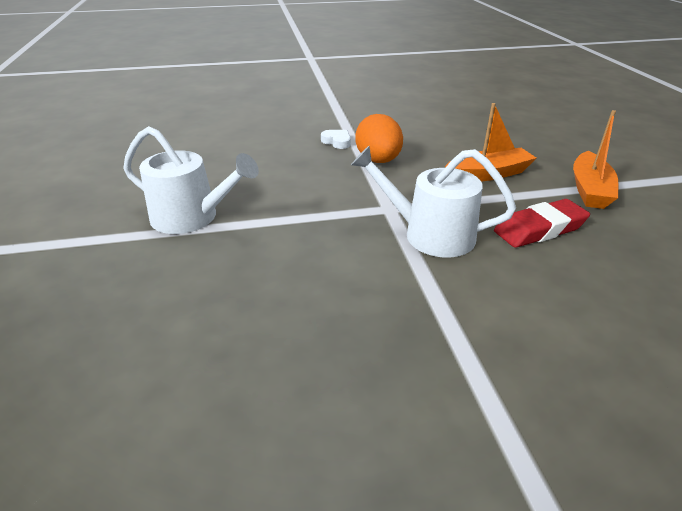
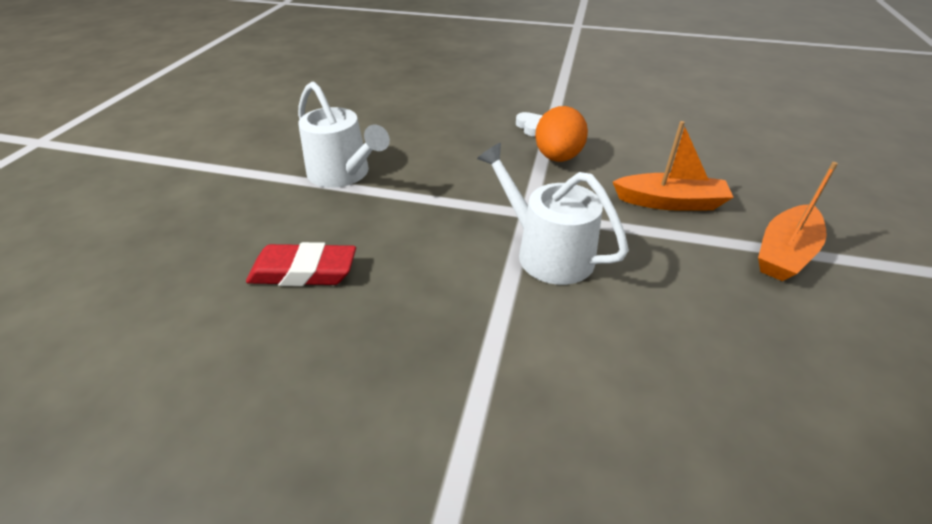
camera: 25 degrees right, 5 degrees up
(539, 229) = (676, 282): red eraser -> red eraser (304, 271)

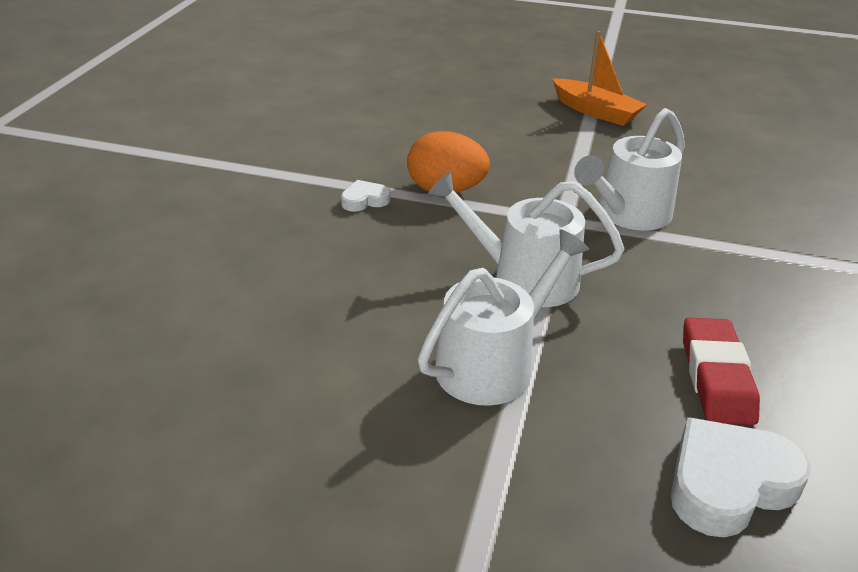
camera: 90 degrees left, 5 degrees down
(201, 258) = (728, 484): none -> white heart
(437, 189) = (525, 278): none -> white watering can
(670, 202) = (530, 142): orange boat -> none

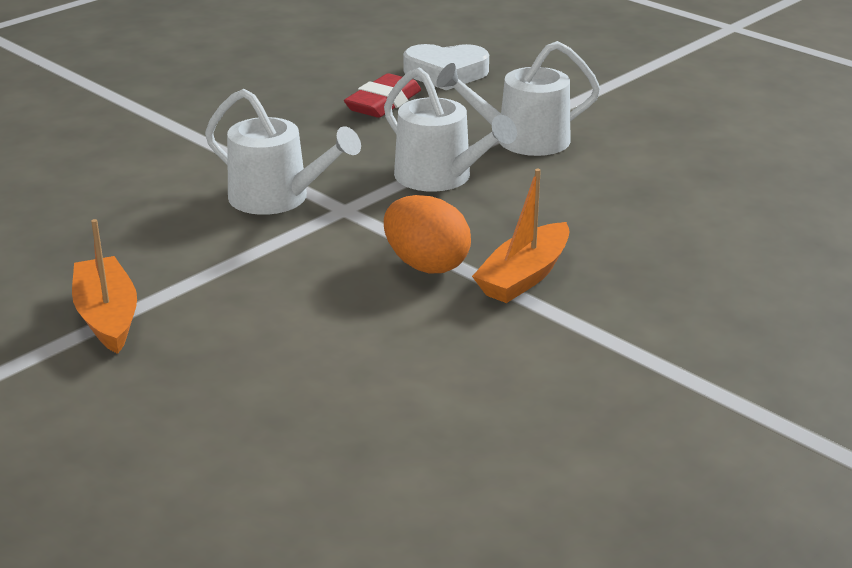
camera: 150 degrees left, 5 degrees down
(364, 200) = (524, 276): white heart -> orange boat
(628, 214) = (277, 198): white watering can -> white watering can turned 45 degrees clockwise

